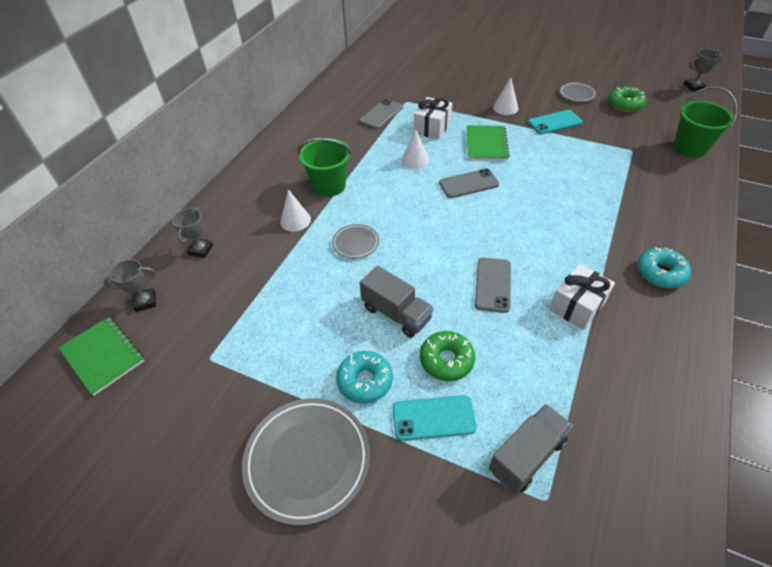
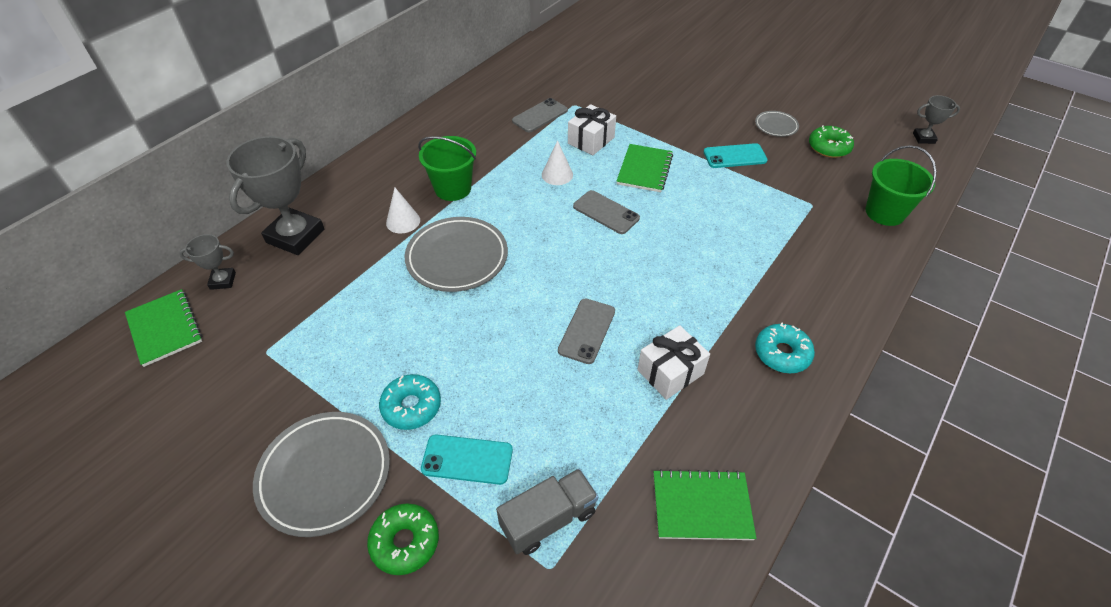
camera: 10 degrees right, 0 degrees up
(201, 250) = (295, 236): grey trophy -> grey trophy, size x2.08
(355, 243) = (457, 257): grey plate -> grey plate, size x1.95
(396, 313) = (471, 342): grey truck -> none
(446, 360) = (504, 402): green donut -> green donut (405, 542)
(468, 184) = (606, 212): grey phone -> grey phone turned 45 degrees clockwise
(505, 108) = (684, 129): white cone -> none
(651, 414) = (701, 506): none -> green notebook

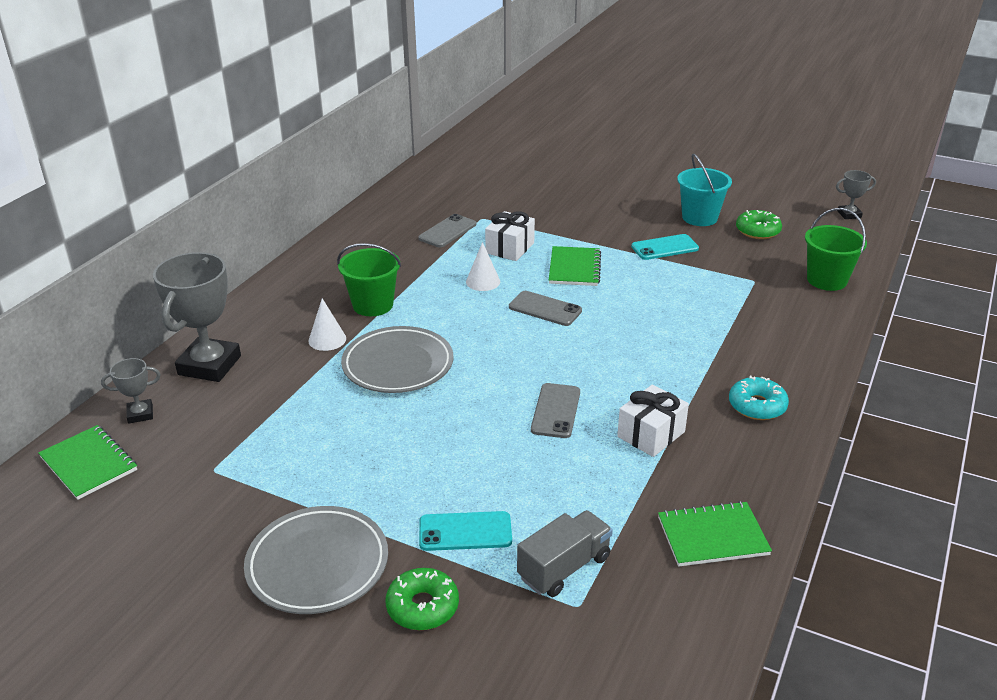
camera: 10 degrees left, 15 degrees down
(411, 406) = (391, 496): turquoise donut -> none
(776, 126) = (699, 217): grey plate -> turquoise bucket

